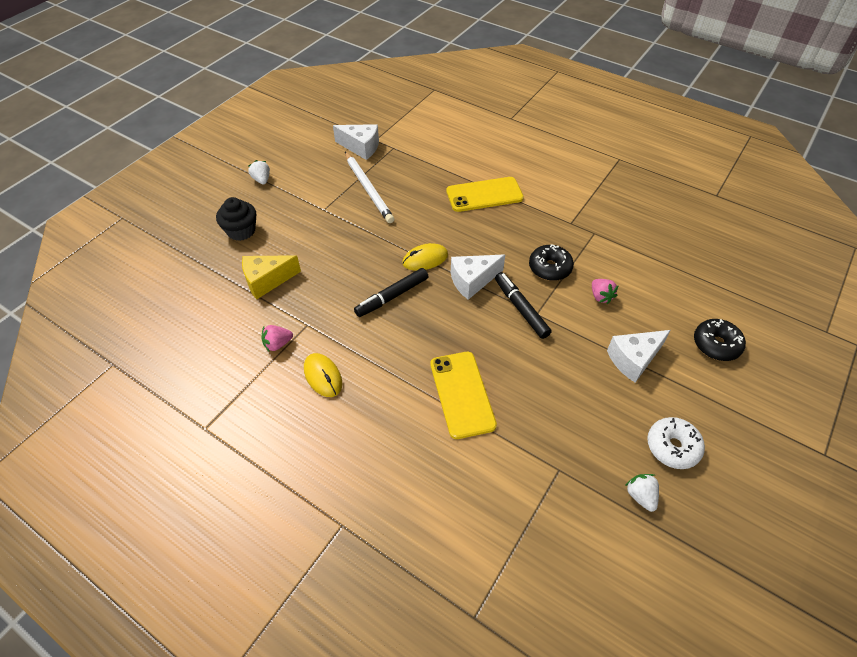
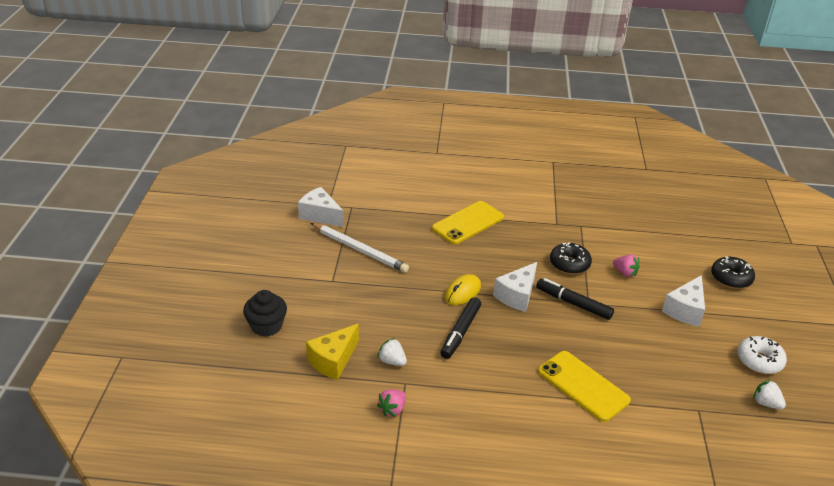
camera: 30 degrees left, 15 degrees down
(262, 180) = (245, 273): white strawberry -> white strawberry (392, 361)
(323, 376) = (457, 419): yellow mouse -> none
(361, 147) = (320, 215): white cheese -> white cheese turned 135 degrees counterclockwise

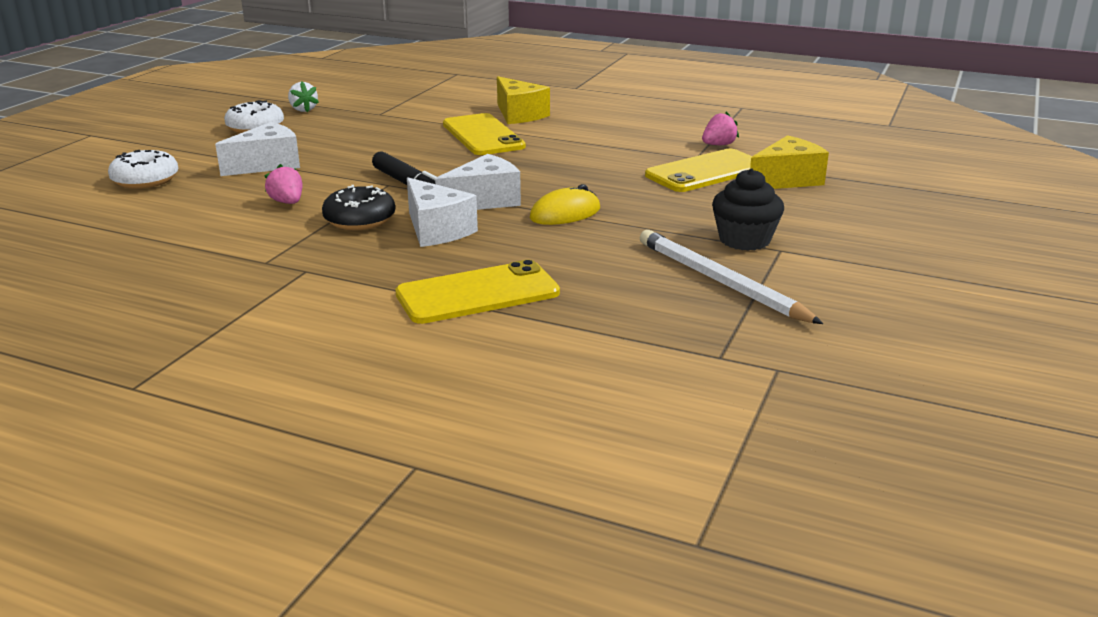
camera: 160 degrees left, 10 degrees down
(266, 326) = (889, 216): black cupcake -> black cupcake (744, 240)
(320, 215) = (798, 349): white cheese -> white cheese (436, 230)
(392, 361) = (706, 172): white strawberry -> yellow phone
(461, 332) = (597, 182): black marker -> none
(583, 435) = (519, 115): none -> yellow cheese
(731, 278) = (145, 180): black donut -> white donut

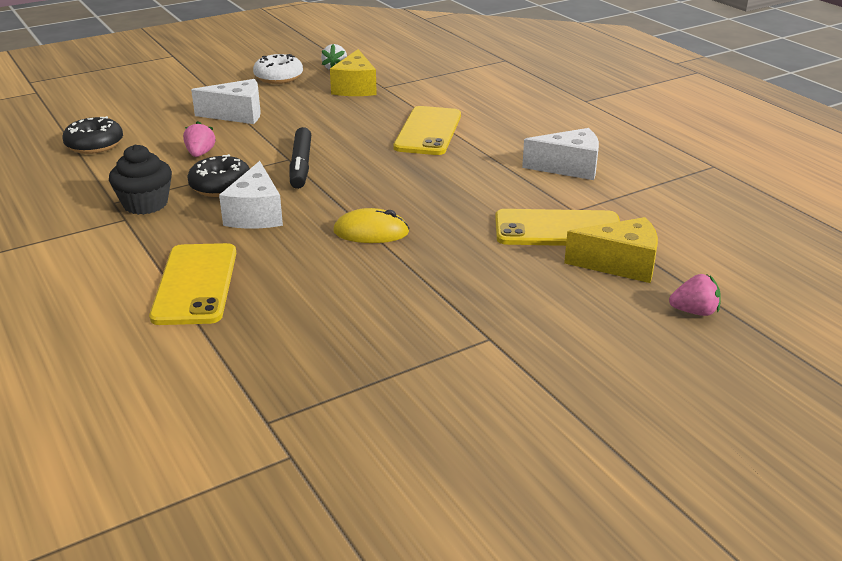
camera: 35 degrees right, 5 degrees up
(145, 180) = (147, 106): white donut -> none
(146, 225) = (95, 145): none -> black donut
(477, 293) = (195, 284): yellow phone -> yellow phone turned 75 degrees clockwise
(484, 201) = (330, 198): white cheese -> white cheese (569, 168)
(519, 115) = (490, 118): yellow cheese -> yellow cheese (355, 88)
(718, 145) = (618, 203): pink strawberry -> pink strawberry (694, 311)
(720, 282) = (384, 350): white pencil -> none
(744, 240) = (474, 315): black cupcake -> black cupcake (145, 204)

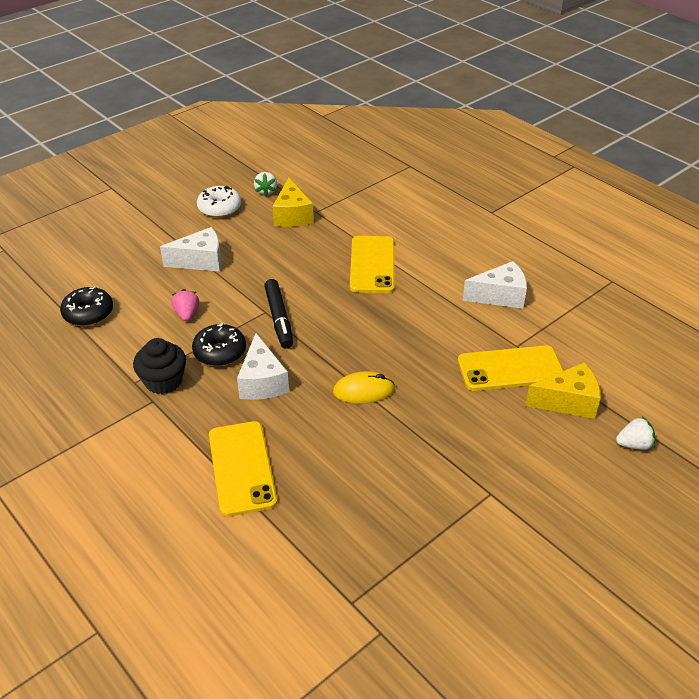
camera: 10 degrees left, 10 degrees up
(694, 311) = (634, 444): pink strawberry -> white strawberry

